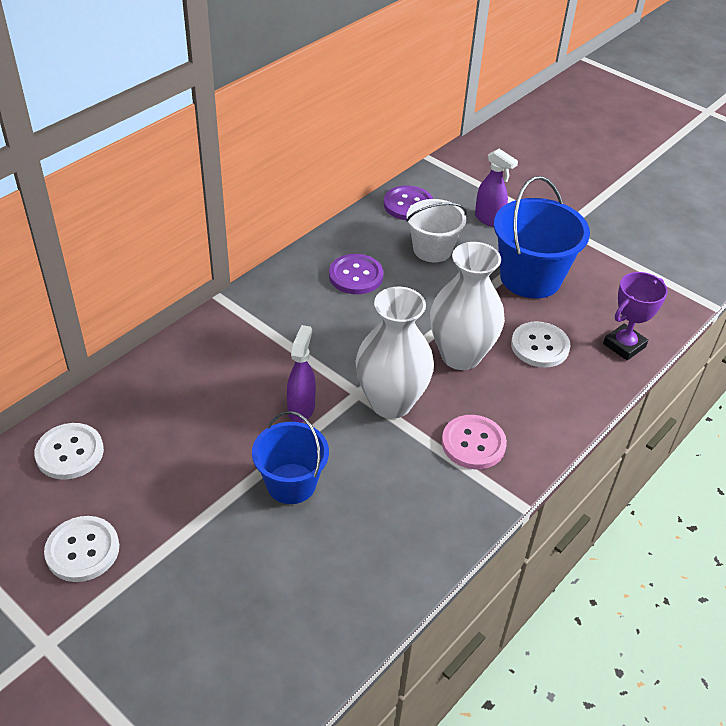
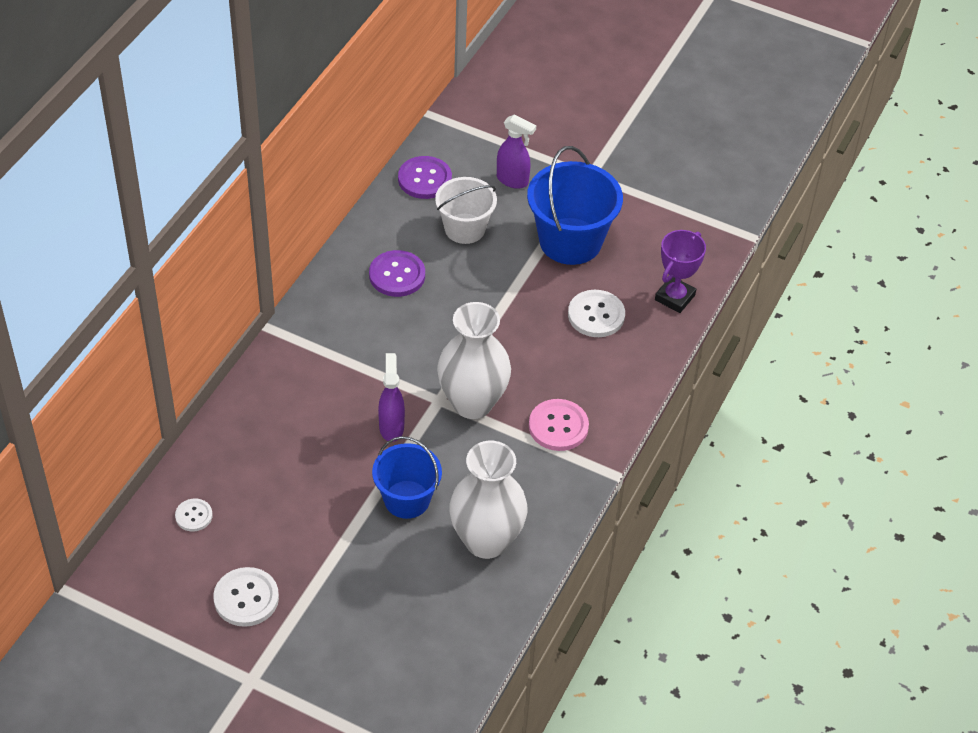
camera: 15 degrees left, 5 degrees up
(70, 453) = (194, 516): white button -> white button, size x0.59
(460, 355) = (524, 341): white vase -> white vase (486, 540)

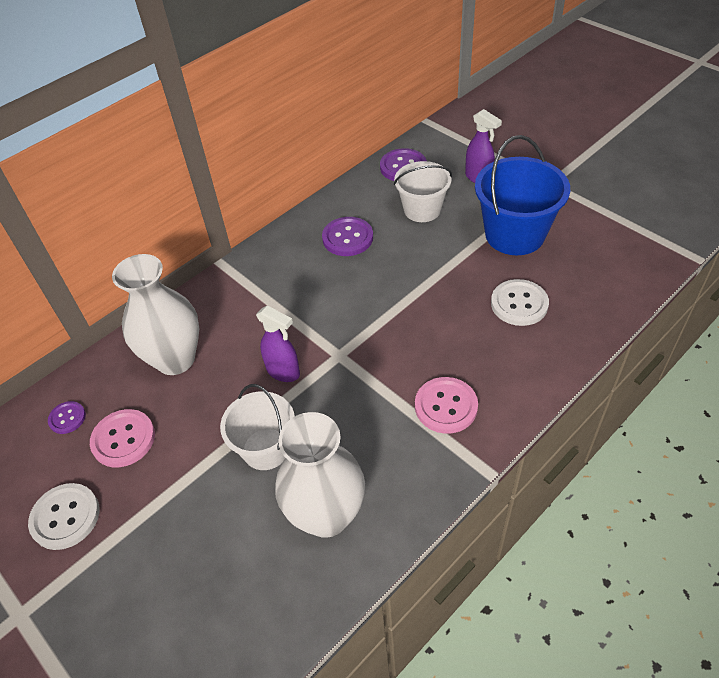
camera: 25 degrees right, 0 degrees up
(194, 516) = (67, 418): white button -> purple button
(263, 522) = (123, 439): none -> pink button
(391, 427) = (283, 372): purple spray bottle -> purple spray bottle turned 105 degrees clockwise
(407, 499) = (266, 449): blue bucket -> white bucket
(472, 403) = (369, 364): white vase -> white vase (175, 359)
(674, 297) = (604, 301): purple trophy -> none

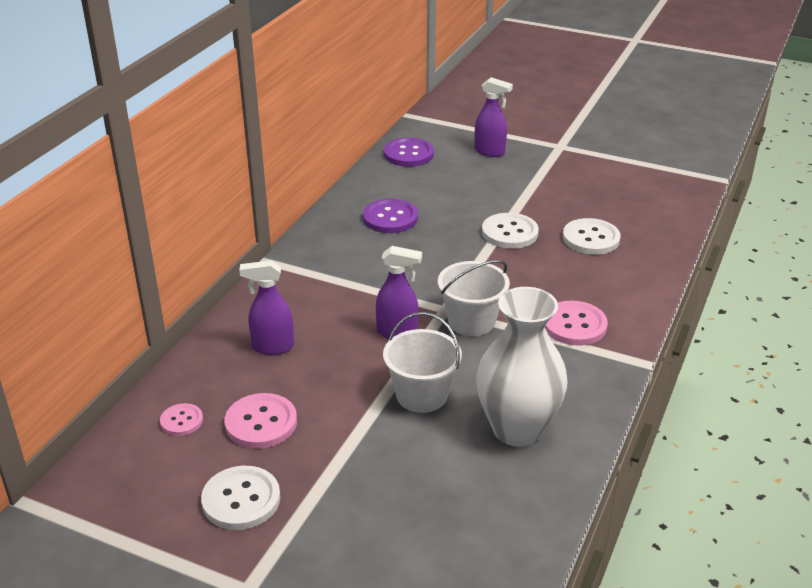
camera: 25 degrees left, 15 degrees down
(67, 418) = (181, 421): purple button -> pink button
(175, 359) = (272, 347): white vase -> purple spray bottle
(422, 209) = (451, 184): white bucket -> white bucket (471, 321)
(445, 279) = (509, 233): none -> white button
(514, 234) = (552, 189): blue bucket -> none

